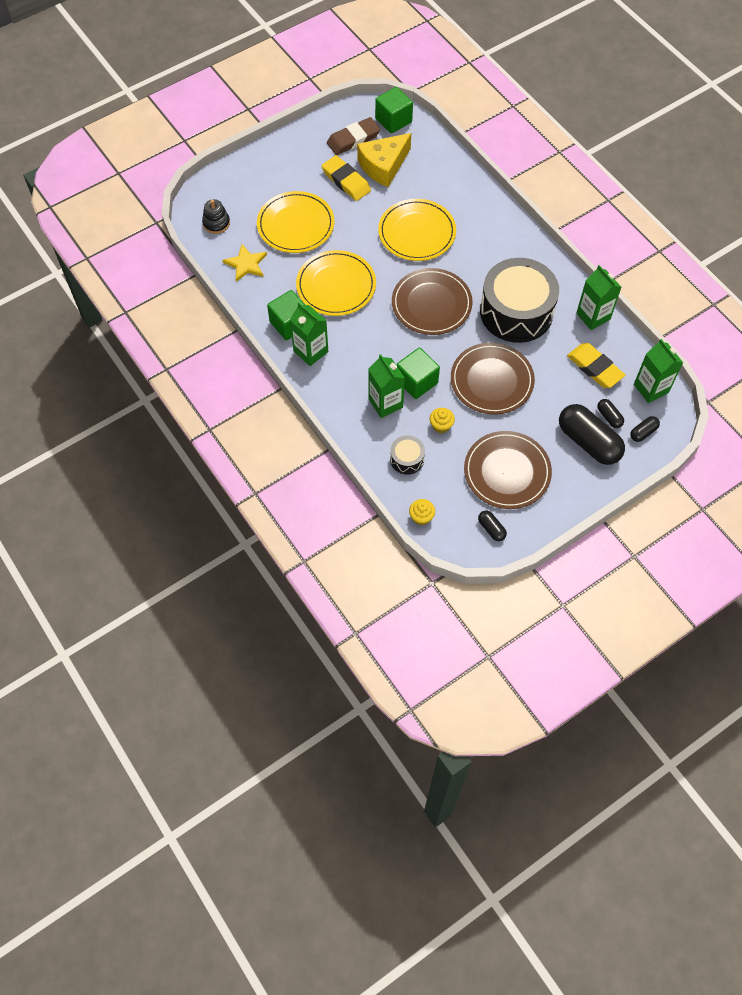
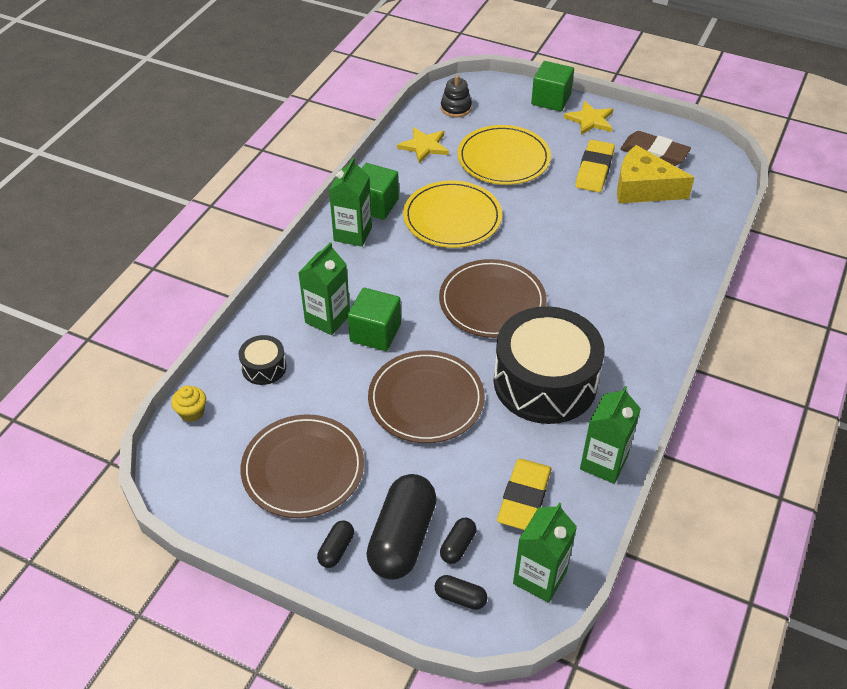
camera: 60 degrees right, 15 degrees down
(292, 153) = (590, 120): none -> yellow star
(393, 120) = (712, 171): green cube -> green cube (551, 99)
(417, 232) = (579, 250): yellow plate -> none
(441, 426) = (329, 379): yellow cupcake -> none
(491, 529) = (211, 486): black capsule -> black capsule (336, 549)

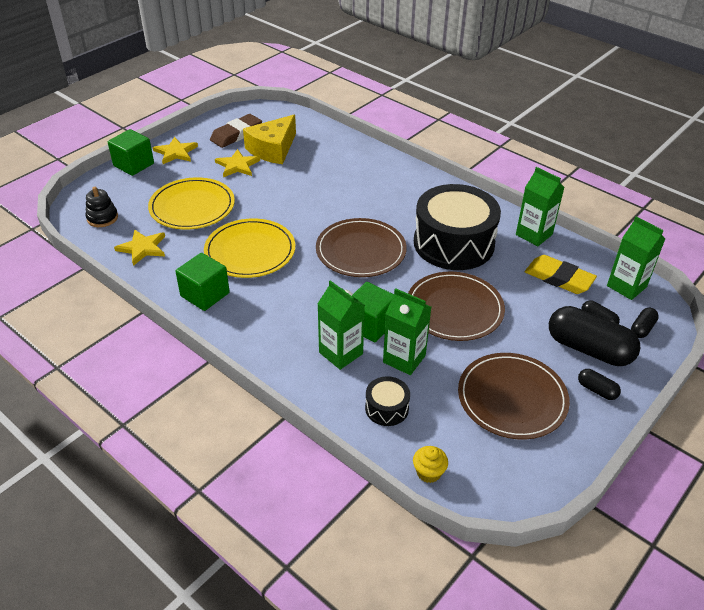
camera: 75 degrees left, 5 degrees down
(353, 234) = (236, 317): green carton -> green carton (404, 359)
(594, 170) = (237, 165): yellow eraser -> yellow star

